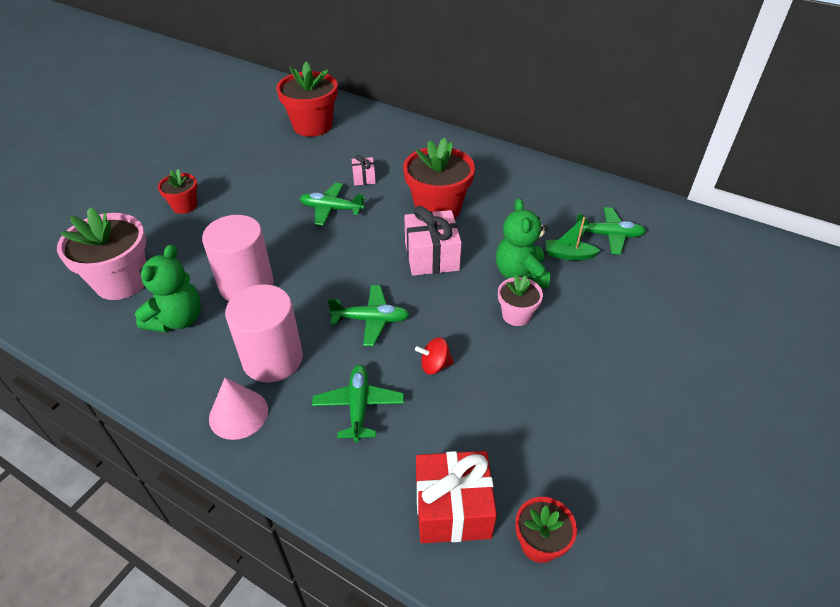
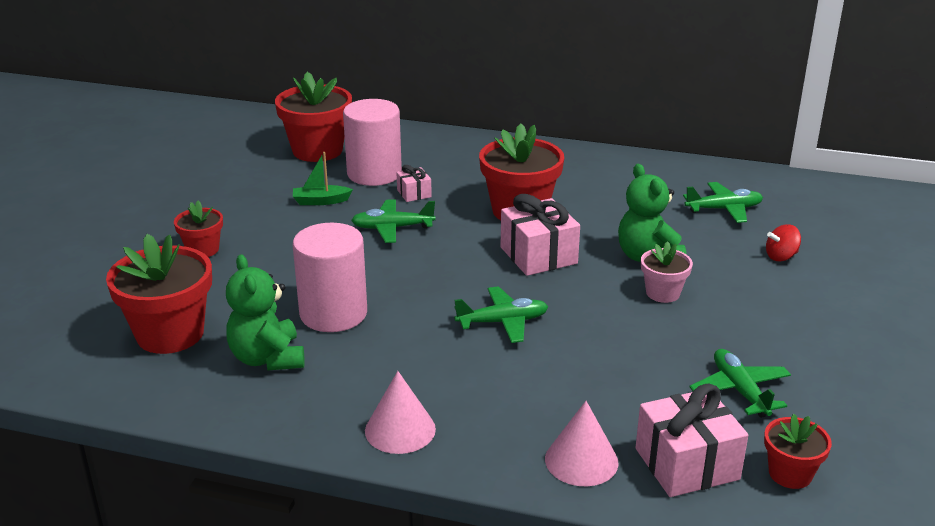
camera: 15 degrees left, 15 degrees down
(121, 281) = (170, 334): pink flower pot -> red flower pot
(177, 319) = (267, 358): green teddy bear -> green teddy bear turned 150 degrees clockwise
(272, 359) = (409, 375): pink cylinder -> pink cylinder (374, 174)
(359, 406) = (535, 399): green plane -> green plane (740, 391)
(365, 482) = (581, 460): none -> pink cone
(435, 365) = (598, 350): red spinning top -> red spinning top (781, 256)
(452, 508) = (687, 464): red gift -> pink gift
(568, 255) = (690, 232): green boat -> green boat (321, 201)

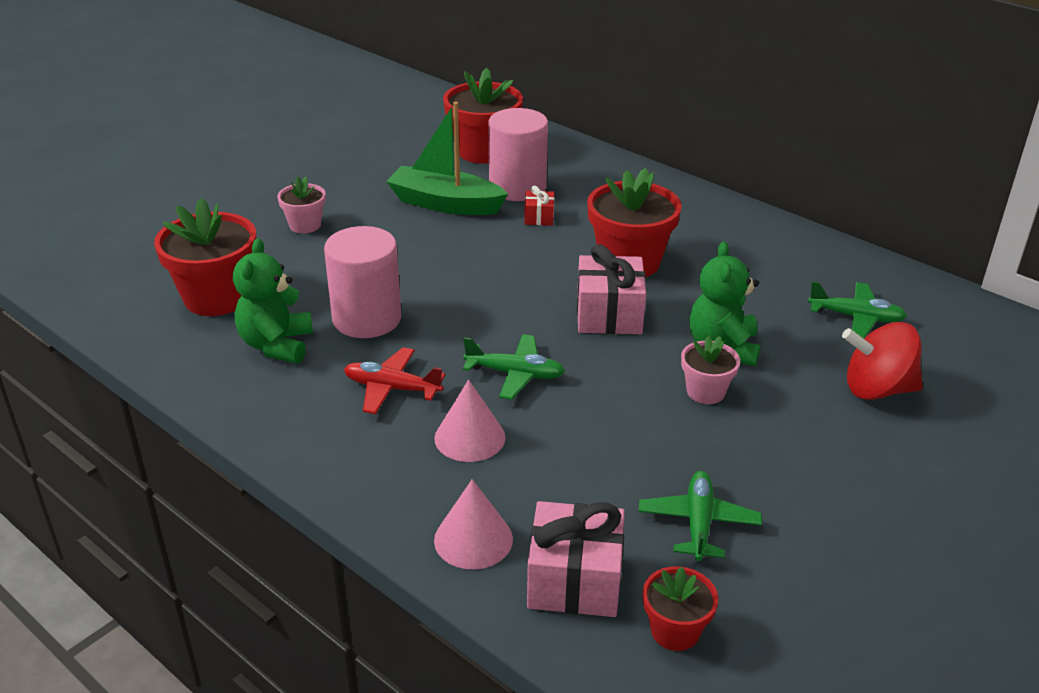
camera: 25 degrees right, 5 degrees up
(203, 250) = (305, 225): red flower pot -> pink flower pot
(321, 201) = (445, 204): green boat -> green boat, size x1.98
(392, 228) = (489, 248): green plane -> none
(400, 429) = (333, 450): pink cone -> pink cone (470, 437)
(407, 364) = (392, 388): none -> red plane
(414, 193) = (539, 217): pink gift -> red gift
(781, 256) = (876, 389): red spinning top -> red spinning top, size x1.86

